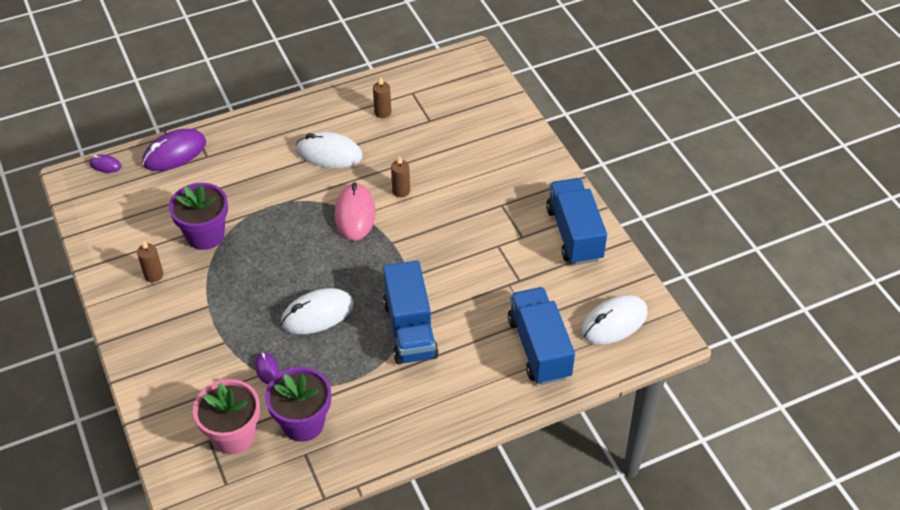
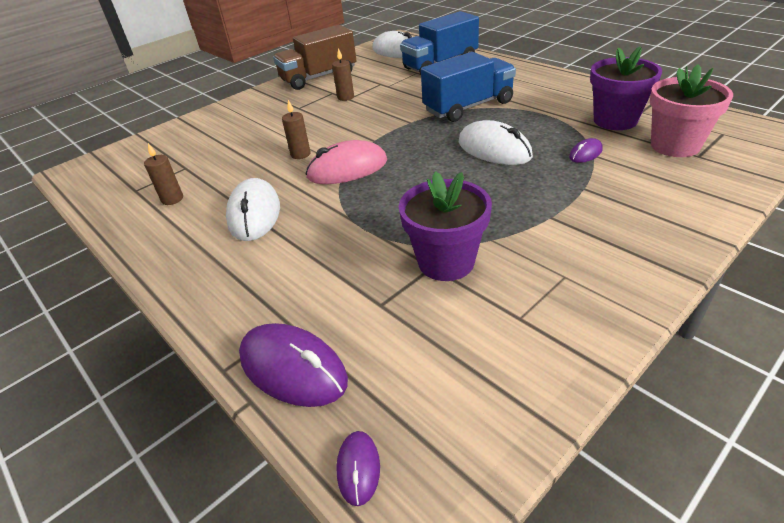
camera: 105 degrees left, 10 degrees down
(154, 275) = (549, 281): brown candle -> brown candle (345, 97)
(574, 234) = (319, 77): blue truck -> brown truck

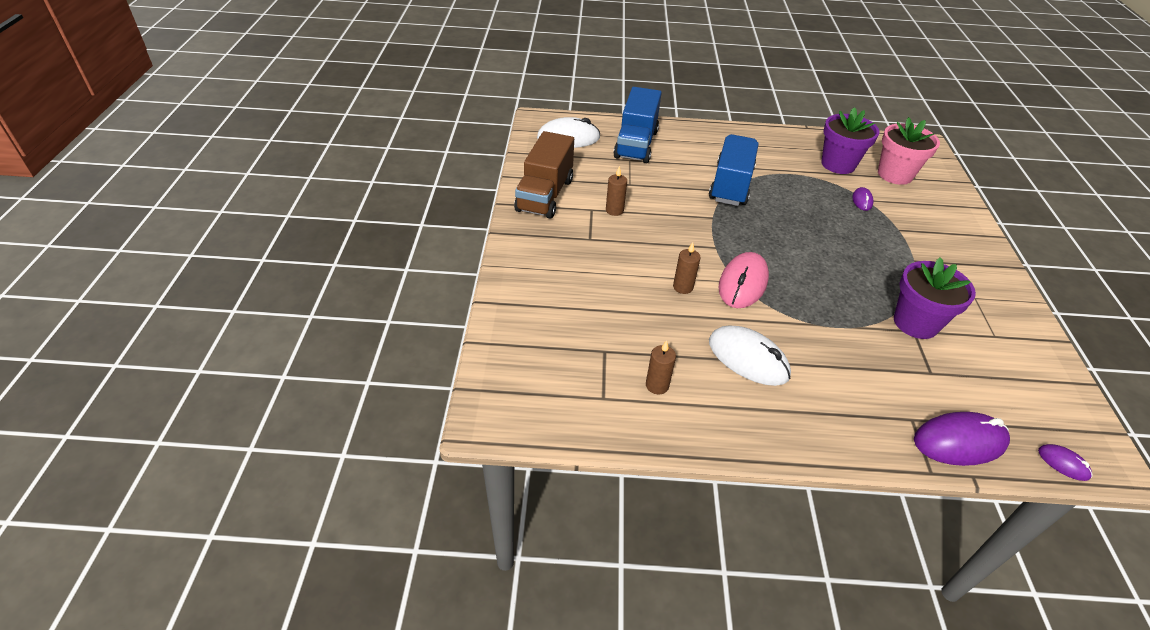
camera: 50 degrees left, 5 degrees up
(494, 149) = (808, 220): white mouse -> none

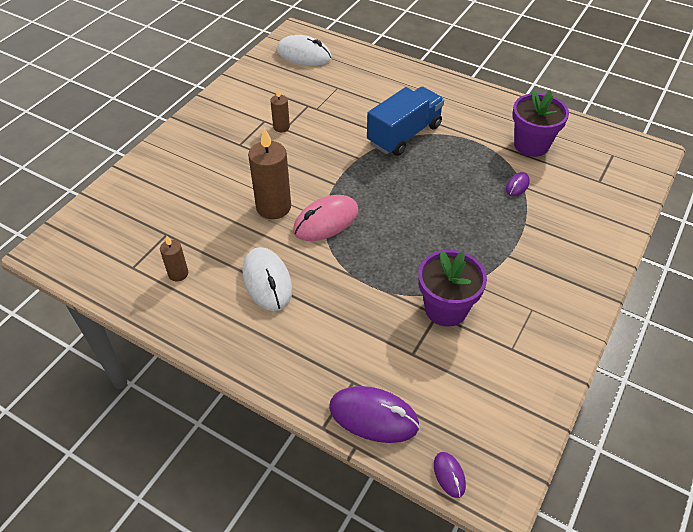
camera: 30 degrees right, 5 degrees up
(545, 195) = (239, 98): brown truck -> none
(636, 144) = (356, 75): blue truck -> none
(683, 287) = (273, 207): brown candle -> brown candle, size x1.90
(895, 174) = (581, 171): pink flower pot -> none

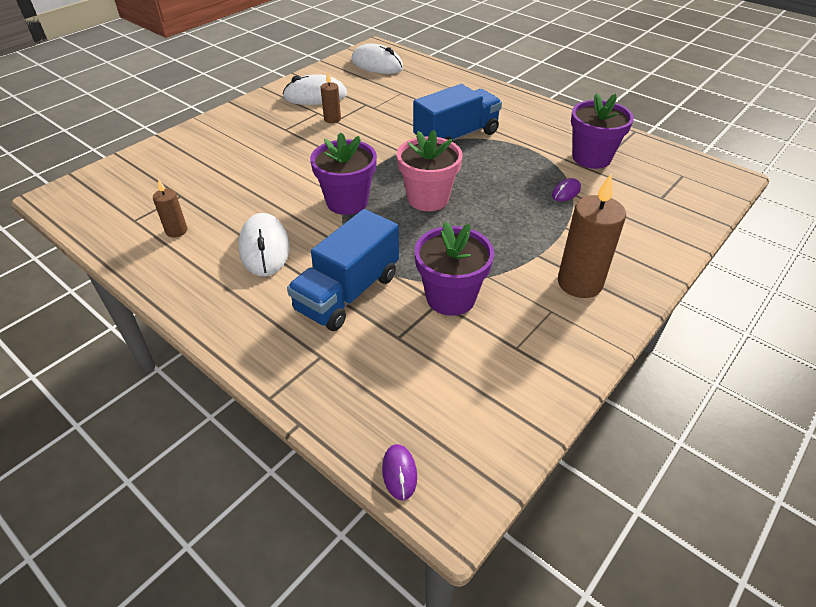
camera: 10 degrees right, 5 degrees down
(255, 101) = (315, 96): none -> white mouse
(273, 207) = (298, 184): brown candle -> brown candle (579, 283)
(326, 221) = (347, 202): pink mouse -> purple flower pot
(356, 317) = (348, 293): none -> blue truck
(373, 416) = (331, 395): purple mouse -> none
(398, 208) = (428, 199): none -> pink flower pot

